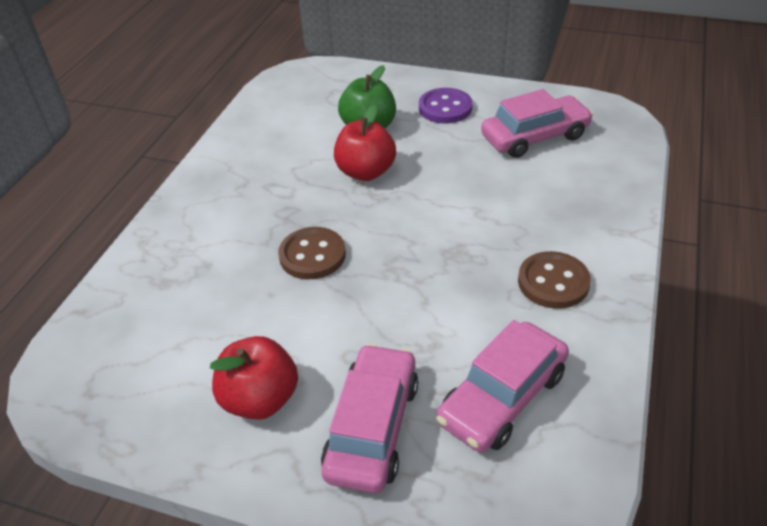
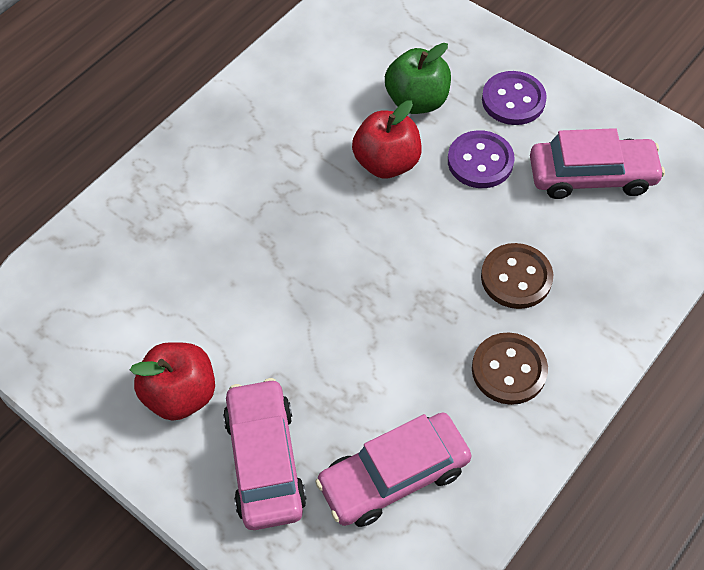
camera: 20 degrees right, 15 degrees up
(312, 255) = (289, 251): brown button -> brown button (516, 277)
(372, 427) = (265, 460): pink car -> pink car turned 45 degrees counterclockwise
(442, 151) = (480, 161): none -> purple button

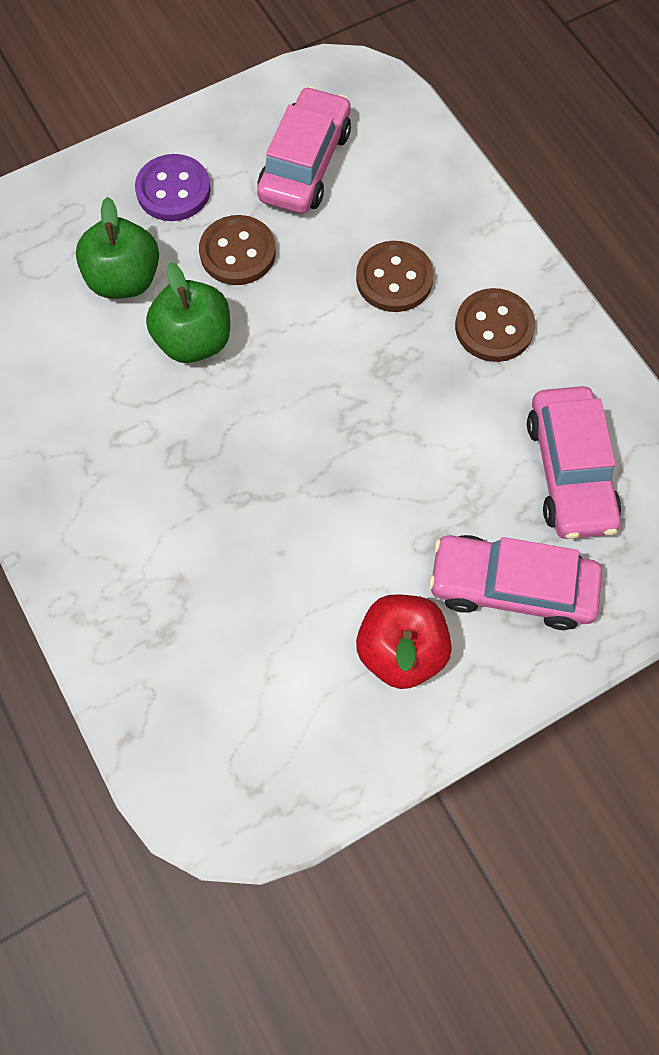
camera: 70 degrees left, 10 degrees up
(387, 163) = (194, 340): red apple -> green apple
(480, 161) = (237, 252): purple button -> brown button

